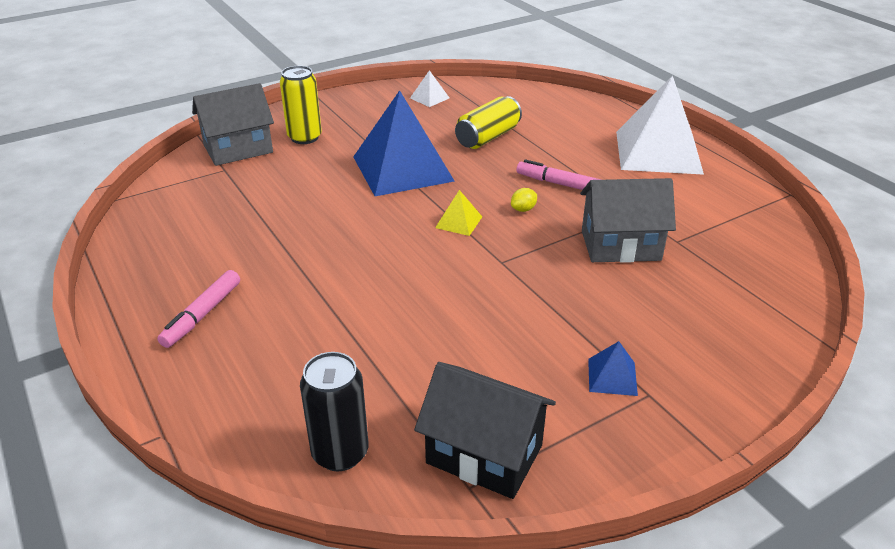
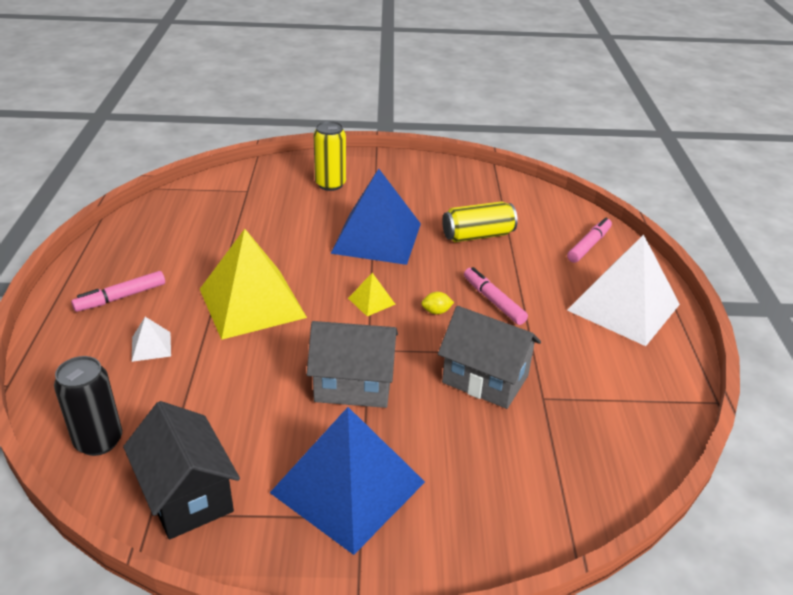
camera: 30 degrees right, 0 degrees up
(238, 149) = (273, 177): grey house -> grey house (353, 385)
(349, 266) = (252, 303): none -> yellow pyramid
(429, 98) = (466, 183): white pyramid -> white pyramid (151, 346)
(583, 115) = (589, 245): none -> pink marker
(612, 377) = (348, 487): blue pyramid -> blue pyramid, size x2.45

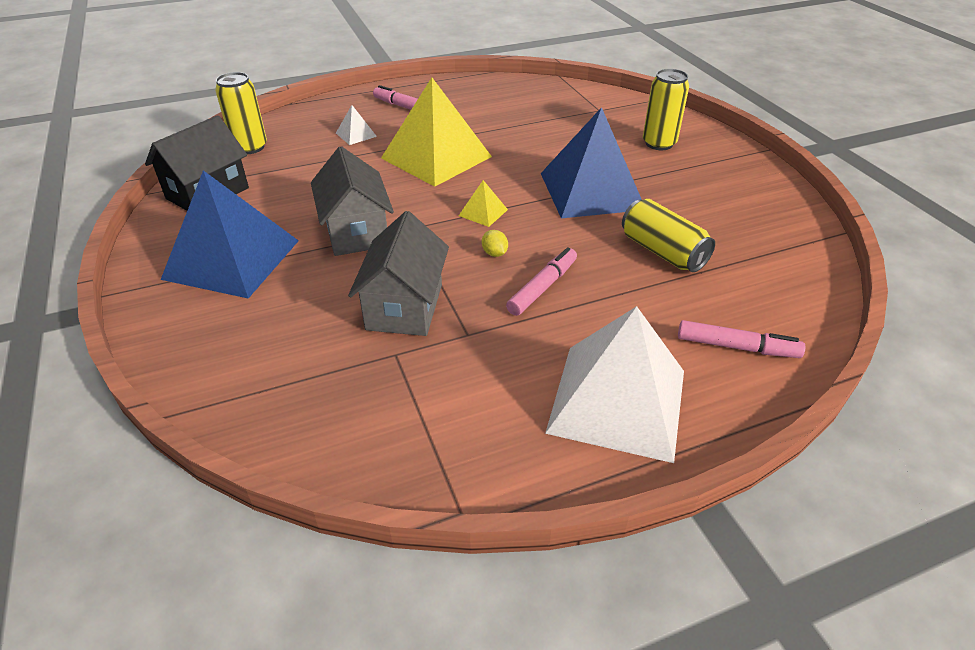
camera: 70 degrees right, 5 degrees up
(99, 441) = (250, 147): black can -> yellow can

